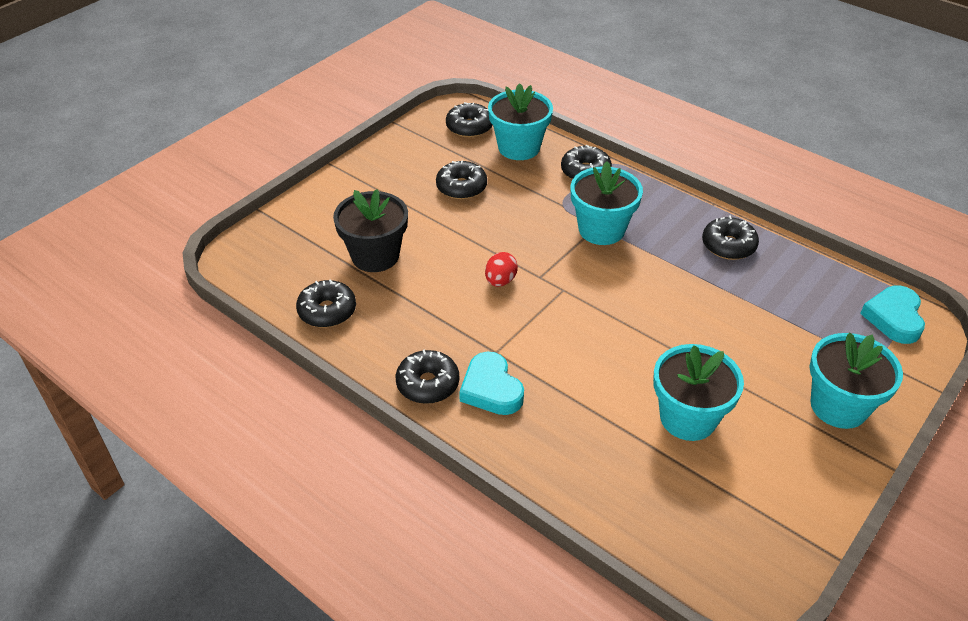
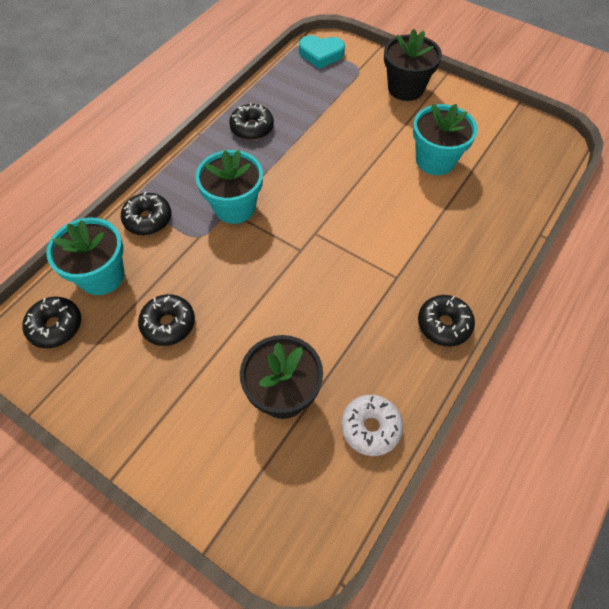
camera: 95 degrees left, 15 degrees up
(327, 311) = (370, 427): black donut -> white donut
(491, 389) = (438, 278): turquoise heart -> none
(500, 281) = (309, 279): red egg -> none
(838, 406) = (405, 88): turquoise flower pot -> black flower pot

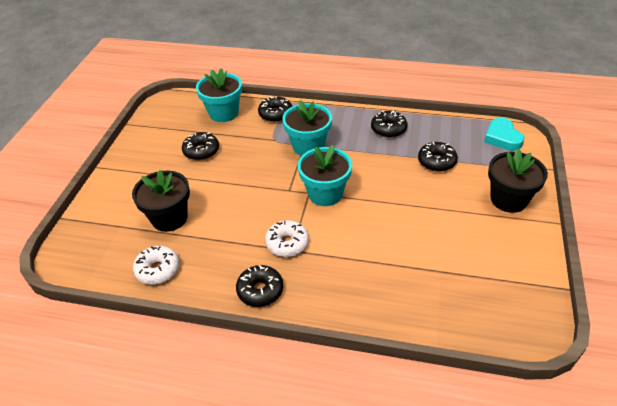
camera: 70 degrees right, 15 degrees down
(56, 326) = (182, 111): black donut -> black donut (436, 162)
(385, 278) = (287, 243): none -> white donut
(435, 160) = (433, 242): turquoise flower pot -> turquoise flower pot (325, 193)

